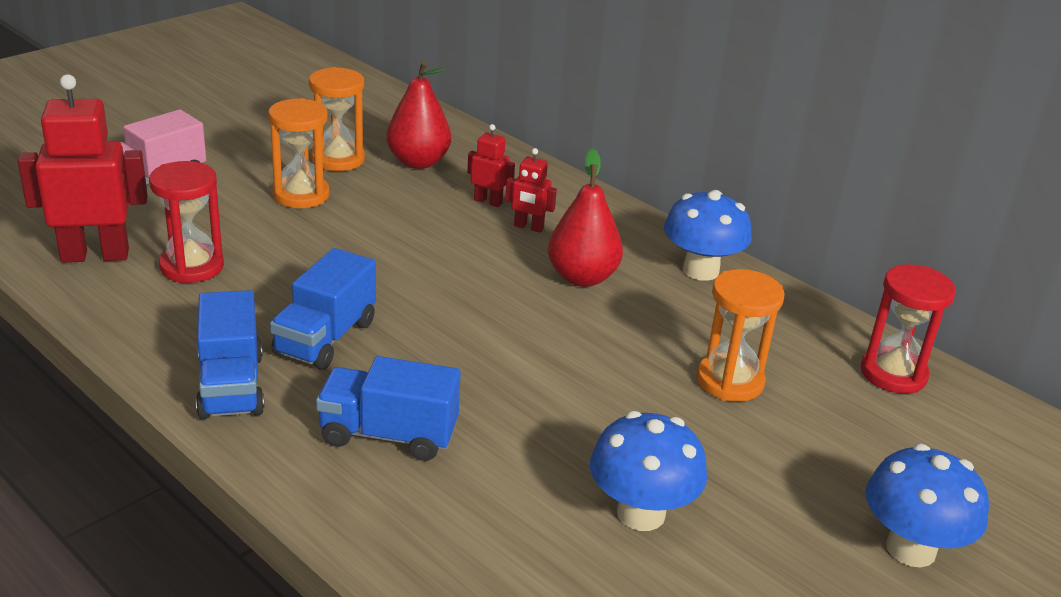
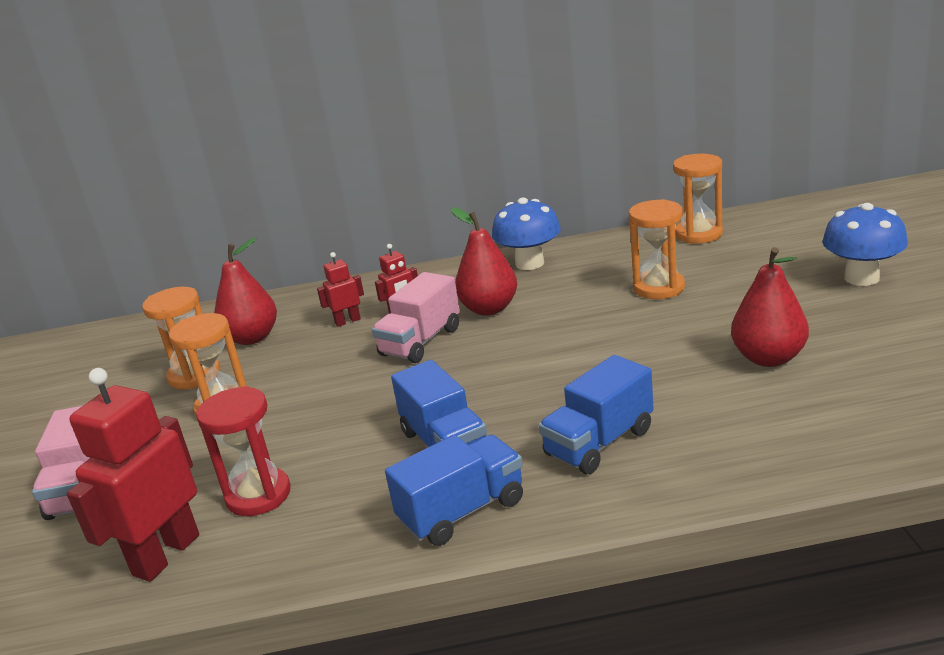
camera: 45 degrees left, 5 degrees down
(231, 386) = (462, 511): blue truck -> blue truck turned 60 degrees counterclockwise
(485, 259) = (421, 342): none -> pink truck
(641, 513) = (768, 358): blue mushroom -> red pear
(893, 374) = (698, 234): red hourglass -> orange hourglass

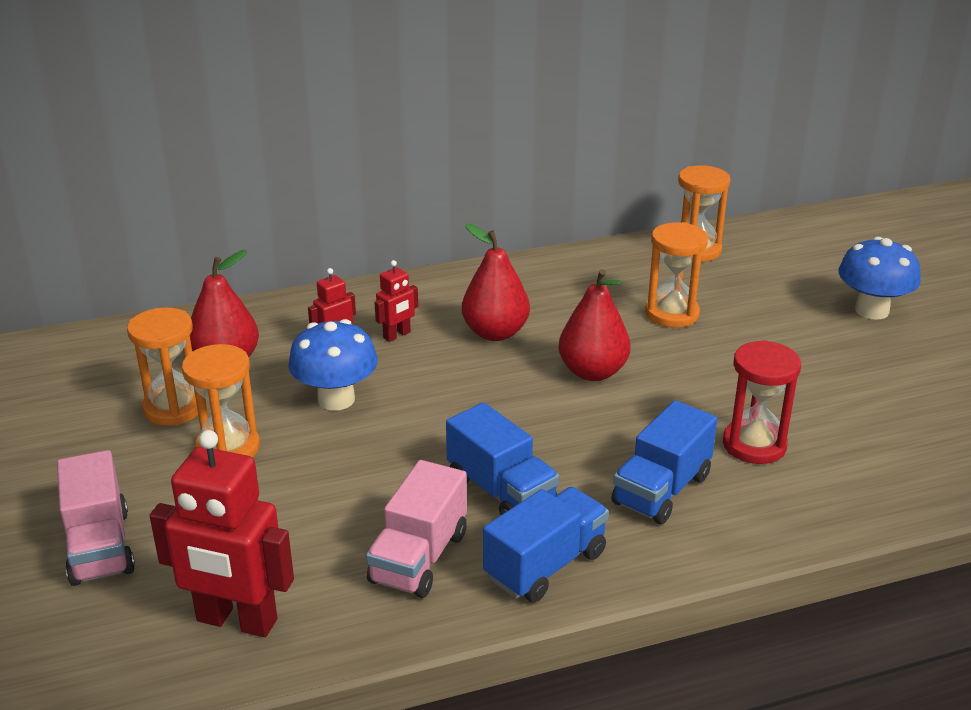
camera: 15 degrees left, 5 degrees up
(166, 555) = (236, 621): red robot -> red robot turned 90 degrees counterclockwise
(258, 495) = (315, 552): red hourglass -> red hourglass (754, 445)
(421, 342) = (432, 371): pink truck -> pink truck (419, 558)
(529, 263) = (522, 277): blue mushroom -> blue mushroom (336, 399)
(768, 358) = (803, 398): red pear -> red pear (592, 372)

